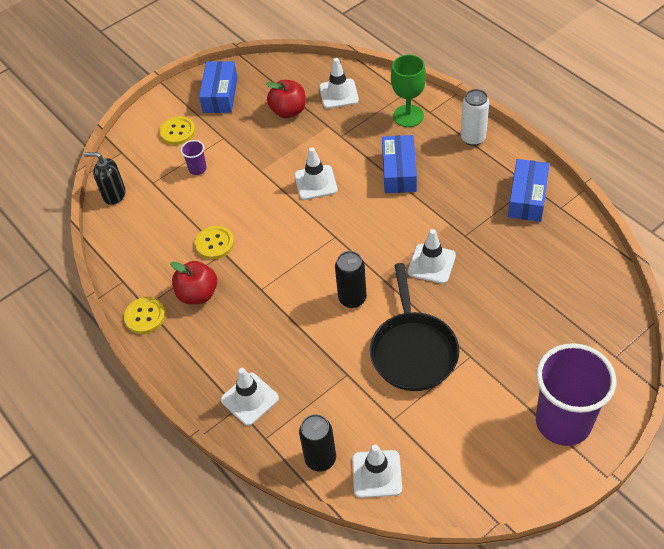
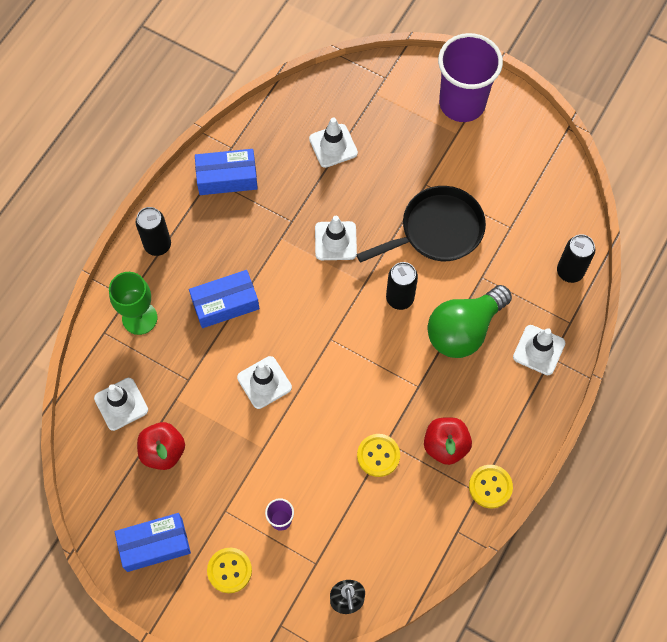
camera: 115 degrees left, 15 degrees up
(298, 341) = (464, 330): none -> green light bulb
(377, 474) = (564, 225): white traffic cone -> white traffic cone (333, 146)
(473, 138) = (157, 245): white can -> black can

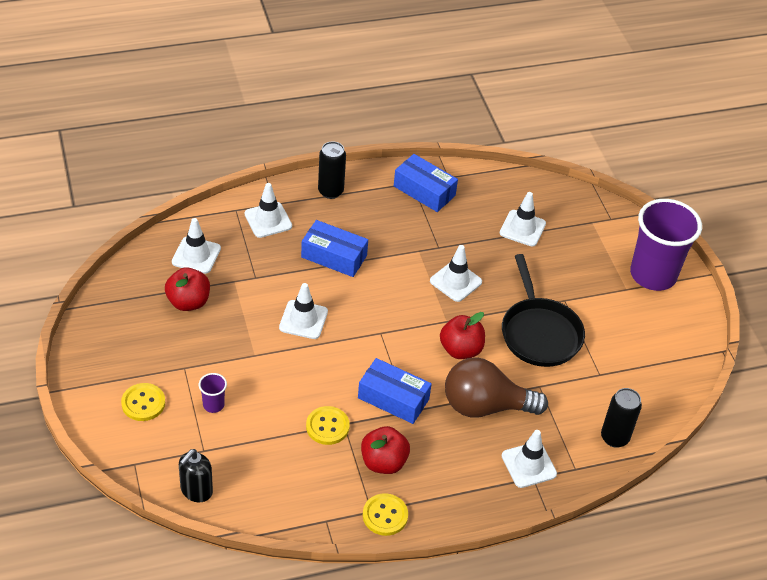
camera: 40 degrees right, 20 degrees down
(139, 318) = (268, 220): green goblet -> white traffic cone
(154, 545) = (116, 347): blue box -> blue box (393, 398)
(400, 298) = (460, 349): black can -> red apple
(437, 230) = (539, 333): black pan -> black pan turned 60 degrees clockwise
(464, 330) = (485, 406): green light bulb -> brown light bulb

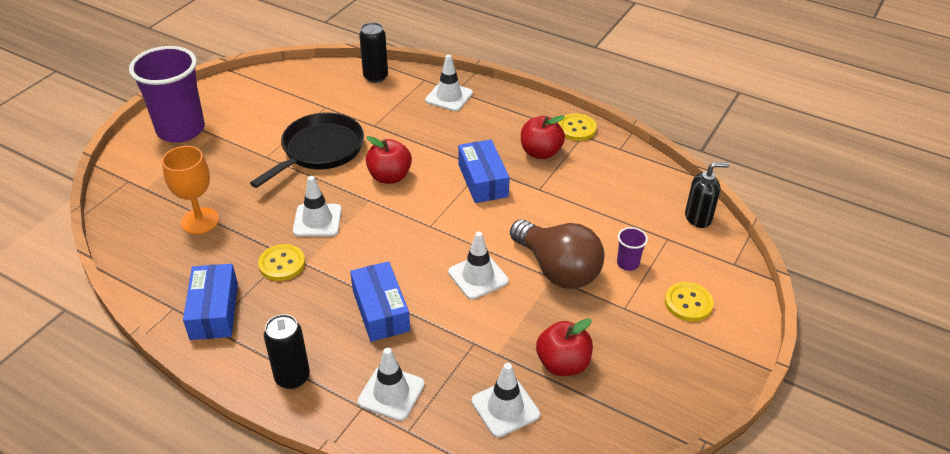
camera: 130 degrees left, 5 degrees down
(327, 426) = (553, 194): yellow button -> yellow button (282, 264)
(485, 406) = (426, 138): brown light bulb -> brown light bulb (557, 269)
(522, 228) = (200, 221): white traffic cone -> orange goblet

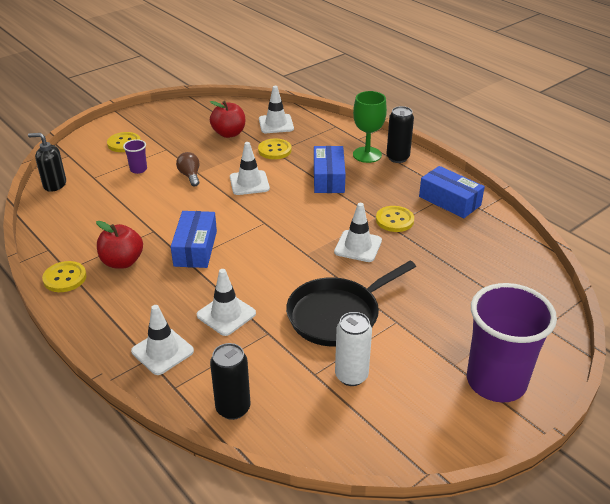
camera: 160 degrees left, 5 degrees down
(200, 221) = (465, 268): orange goblet -> none
(214, 311) = (449, 201): blue box -> blue box turned 60 degrees counterclockwise
(296, 111) = (351, 376): none -> white can
(339, 372) = (367, 155): none -> green goblet
(389, 177) = (278, 271): red apple -> none
(391, 393) = (338, 141): white traffic cone -> white traffic cone (226, 314)
(476, 345) = (274, 150): none -> yellow button
(557, 269) = (190, 176): brown light bulb -> brown light bulb, size x0.47

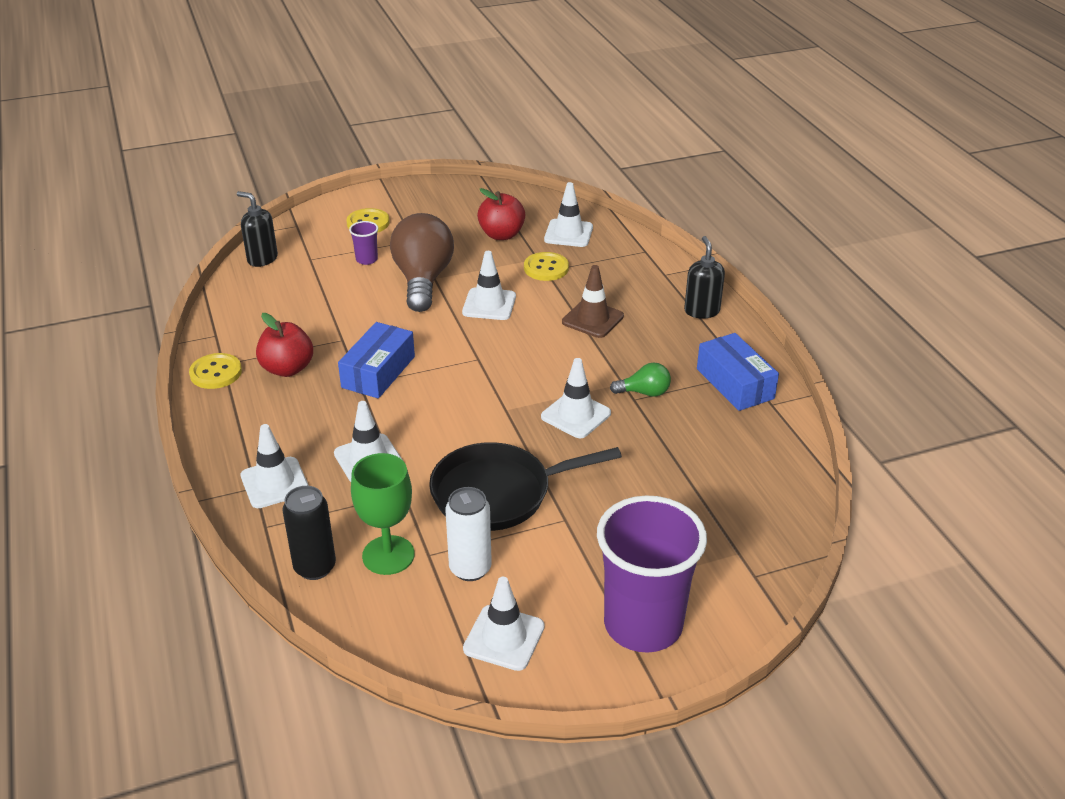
camera: 20 degrees right, 0 degrees up
(190, 176) = (423, 280): brown light bulb -> brown light bulb, size x2.13
(328, 178) = (592, 319): blue box -> brown traffic cone
(367, 155) = (663, 298): green goblet -> green goblet (388, 555)
(394, 220) = (644, 392): yellow button -> green light bulb
(397, 158) = (701, 311): black can -> black soap dispenser
(407, 420) = (504, 638): none -> white traffic cone

